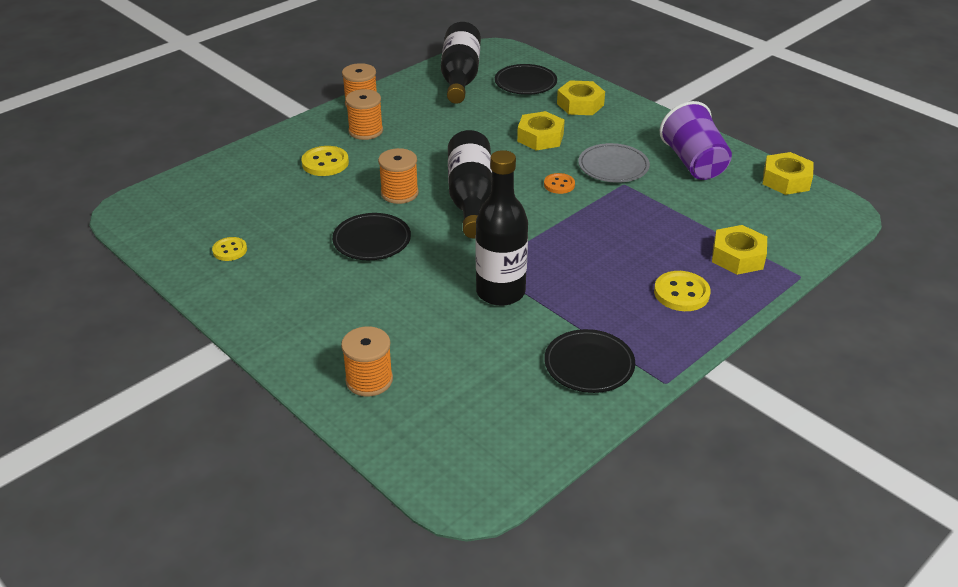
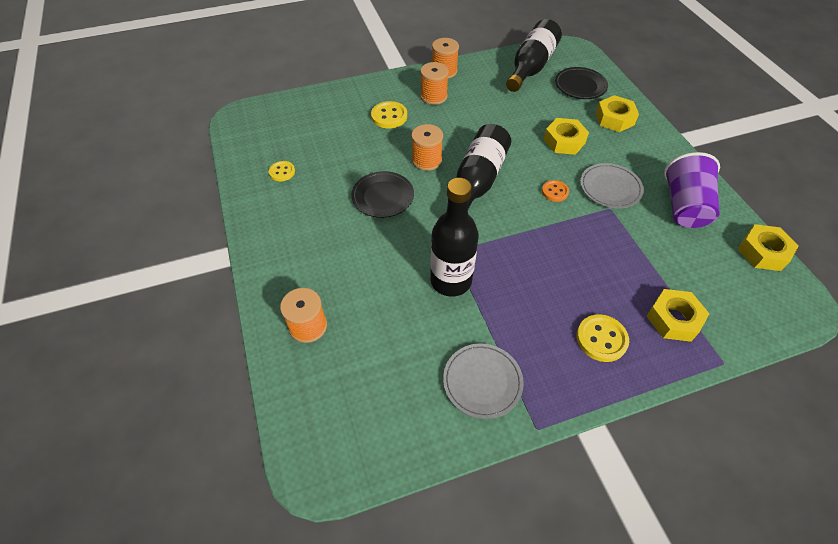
camera: 25 degrees right, 15 degrees up
(589, 364) = (482, 381): black plate -> grey plate

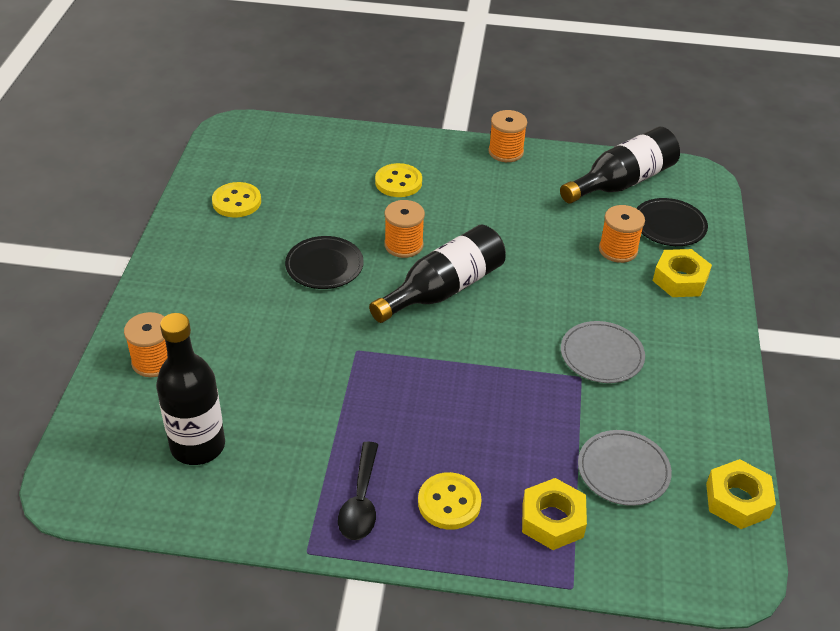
camera: 25 degrees right, 10 degrees down
(282, 172) = (237, 202): yellow button -> yellow button, size x1.55
(433, 96) = (469, 177): orange spool -> orange spool (618, 250)
(451, 281) = (331, 378): black bottle -> black bottle (198, 446)
(482, 381) = (286, 485): grey plate -> grey plate (623, 470)
(543, 368) = (361, 501): none -> black spoon
(555, 192) = (528, 333): orange button -> none
(564, 141) = (589, 282): yellow nut -> none
(684, 206) = (679, 411): purple cup -> none

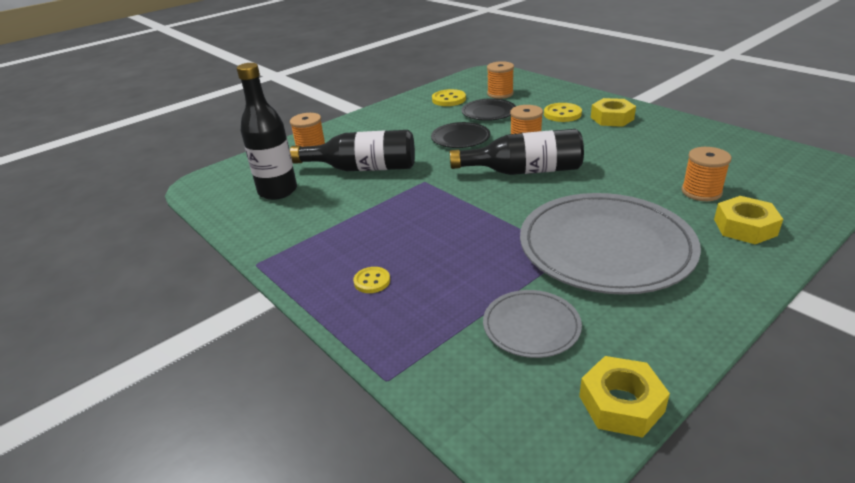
camera: 45 degrees right, 10 degrees down
(361, 501) = (320, 254): black spoon -> none
(449, 502) = (372, 281): yellow button -> yellow button, size x0.65
(506, 152) = (665, 118): orange spool -> orange spool (500, 94)
(552, 520) = (430, 328): yellow nut -> yellow nut (612, 118)
(601, 355) = (605, 247): grey plate -> grey plate, size x2.06
(622, 182) = (754, 156): black bottle -> black bottle (363, 168)
(669, 225) = (774, 191): black plate -> black plate (488, 112)

